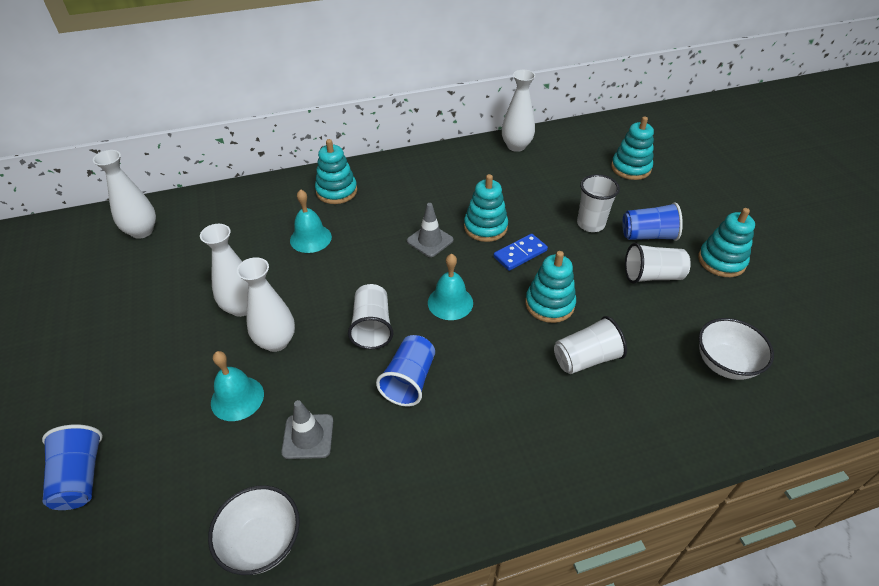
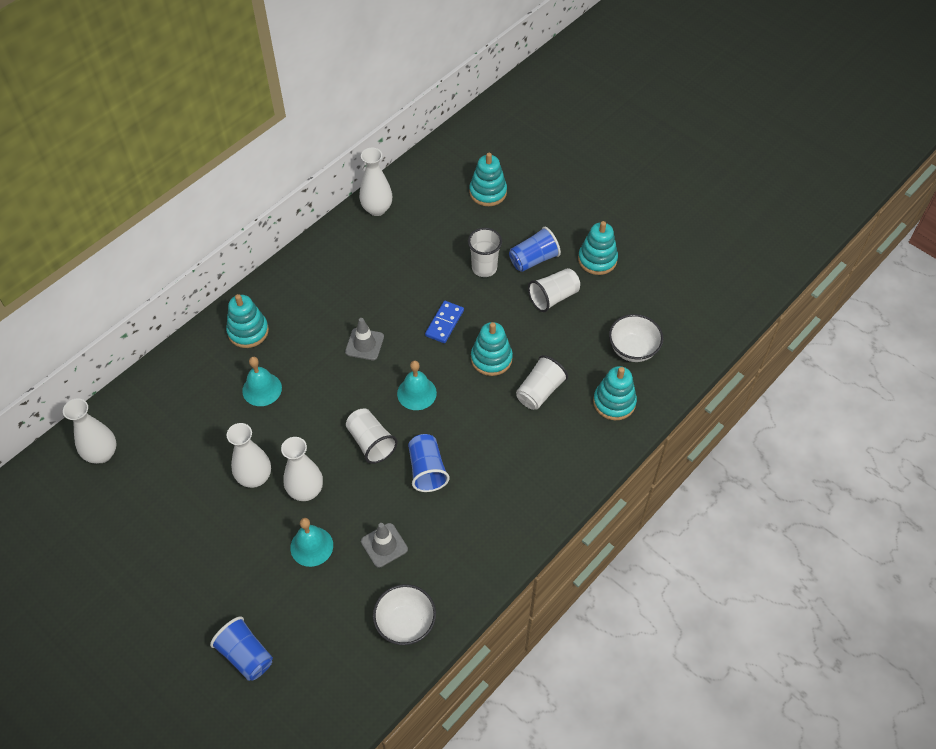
camera: 30 degrees left, 10 degrees up
(485, 227) = (402, 310): turquoise stacking toy -> turquoise stacking toy (614, 402)

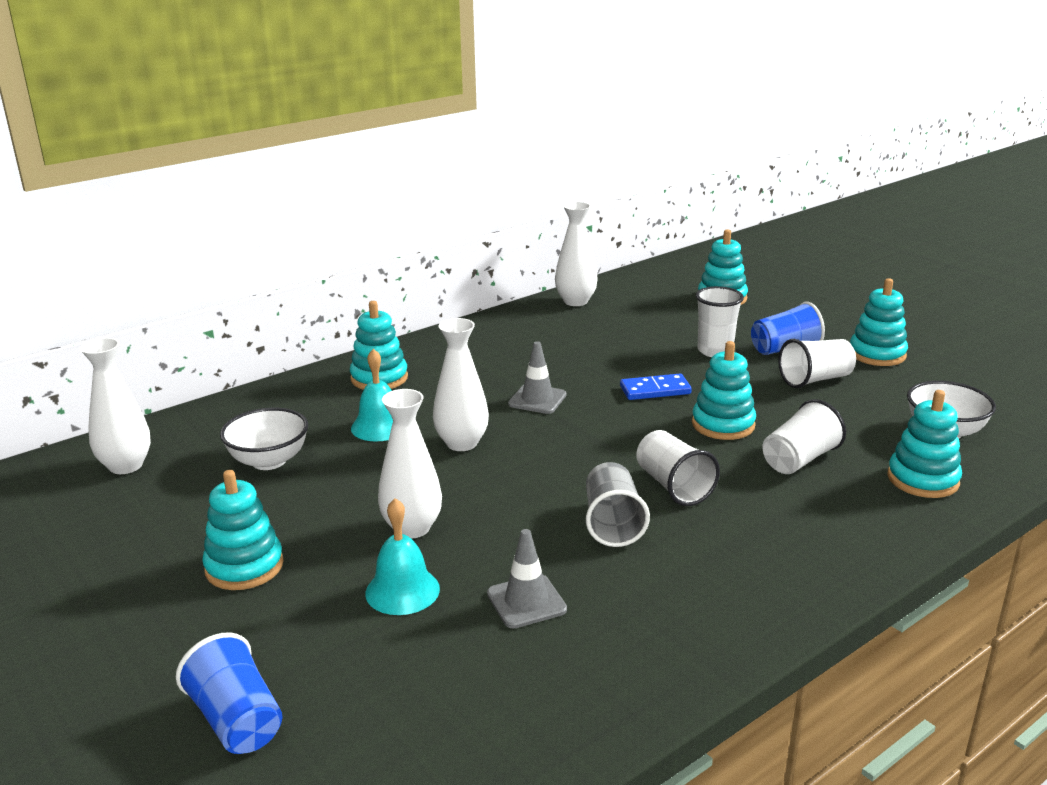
camera: 10 degrees right, 30 degrees down
(212, 539) = (244, 567): none -> turquoise stacking toy
(255, 477) = (337, 507): white vase -> white vase (462, 443)
(371, 442) = (527, 488): white cup -> white cup (673, 486)
(405, 623) = (547, 709): white bowl -> white bowl (269, 461)
(416, 393) = (606, 447): turquoise bell -> none
(427, 470) = (612, 523): blue cup -> grey cup
(444, 323) = (655, 390): blue domino -> blue domino turned 45 degrees clockwise

